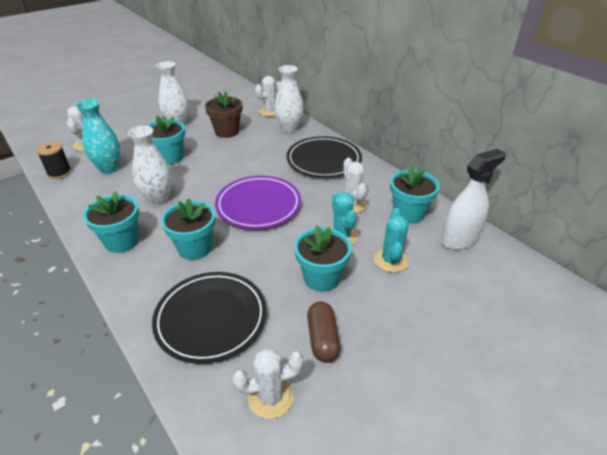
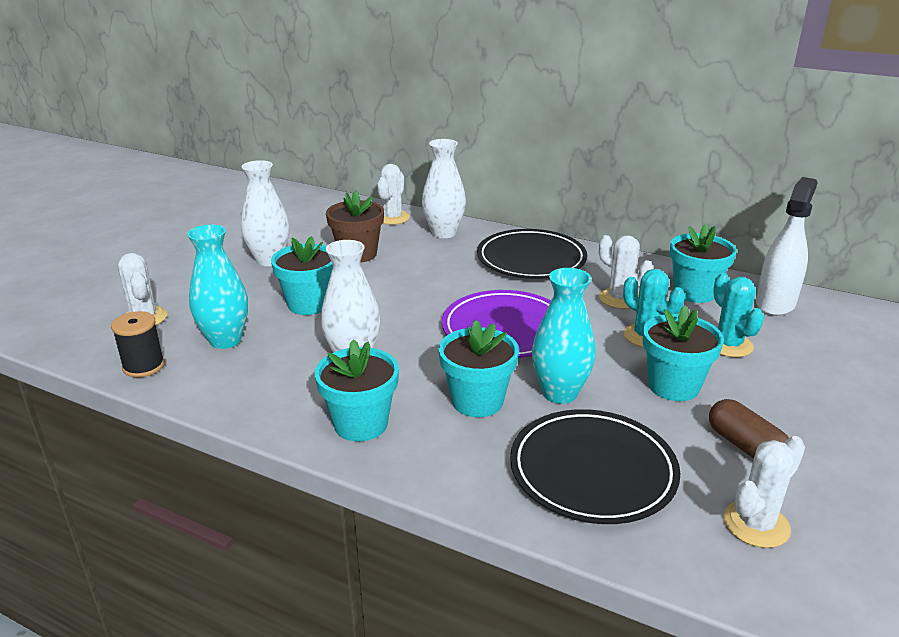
camera: 25 degrees left, 10 degrees down
(246, 259) = (559, 393): none -> turquoise vase

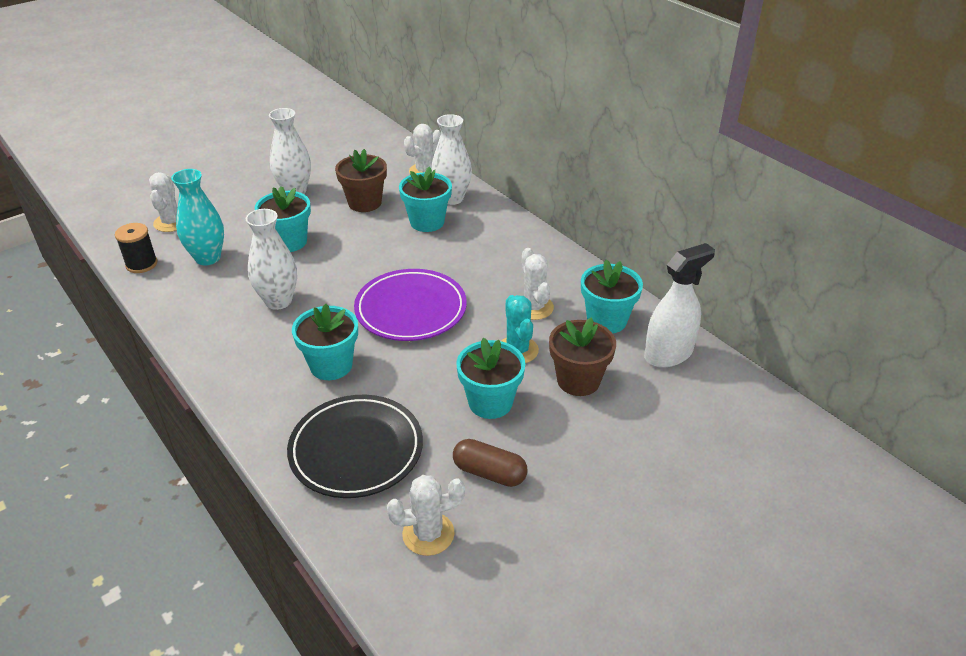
camera: 25 degrees right, 10 degrees up
(361, 424) = (237, 357): turquoise flower pot -> turquoise flower pot (427, 222)
(531, 259) = (498, 246): black plate -> none
(559, 393) = (396, 379): turquoise vase -> none
(728, 345) = (578, 380): turquoise cactus -> brown flower pot
(745, 446) = (489, 473): brown capsule -> brown capsule turned 60 degrees counterclockwise

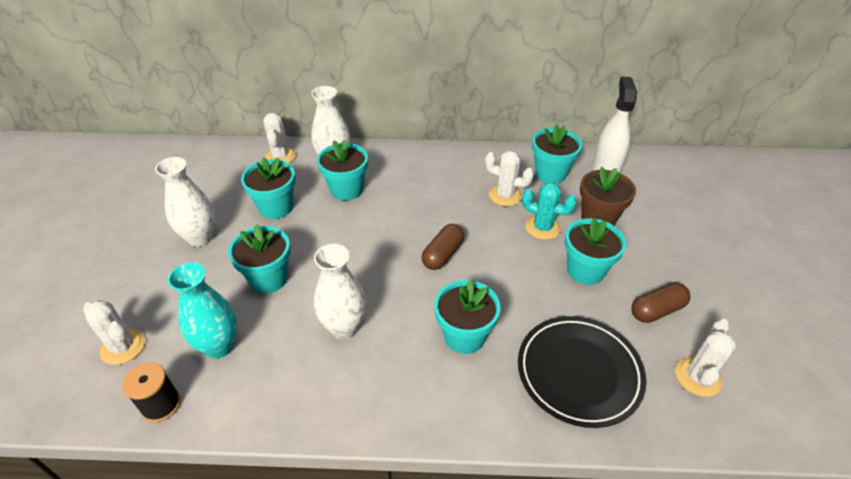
camera: 50 degrees left, 5 degrees up
(364, 203) = (276, 207): brown flower pot -> turquoise flower pot
(411, 309) = (443, 254): purple plate -> brown capsule

